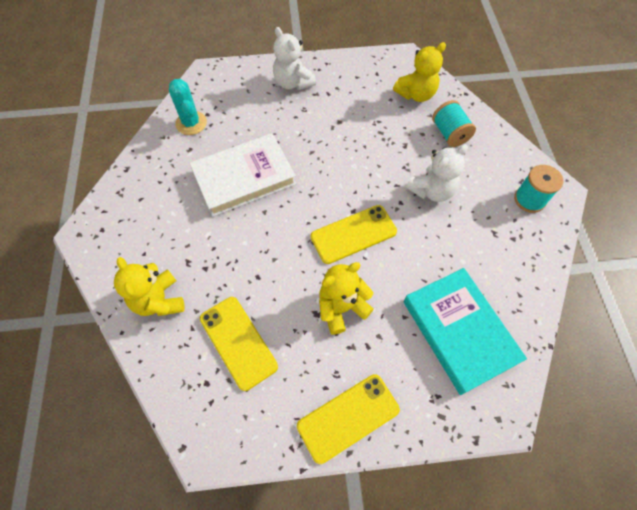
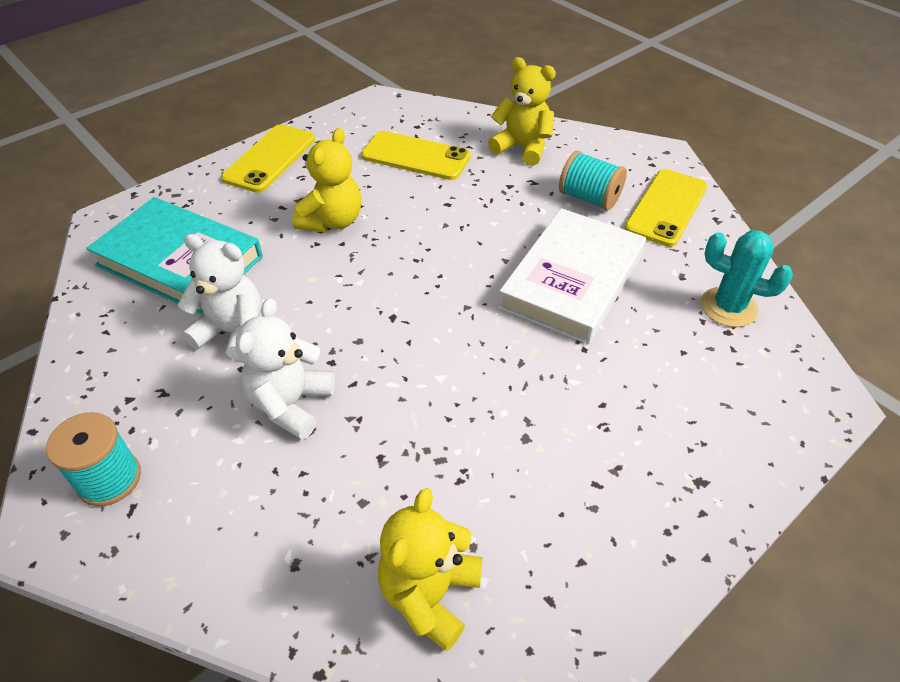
camera: 145 degrees right, 15 degrees down
(293, 83) = (676, 467): white teddy bear -> white teddy bear (233, 332)
(353, 234) = (371, 291): yellow phone -> yellow phone (666, 208)
(449, 133) = (309, 534): turquoise spool -> turquoise spool (589, 198)

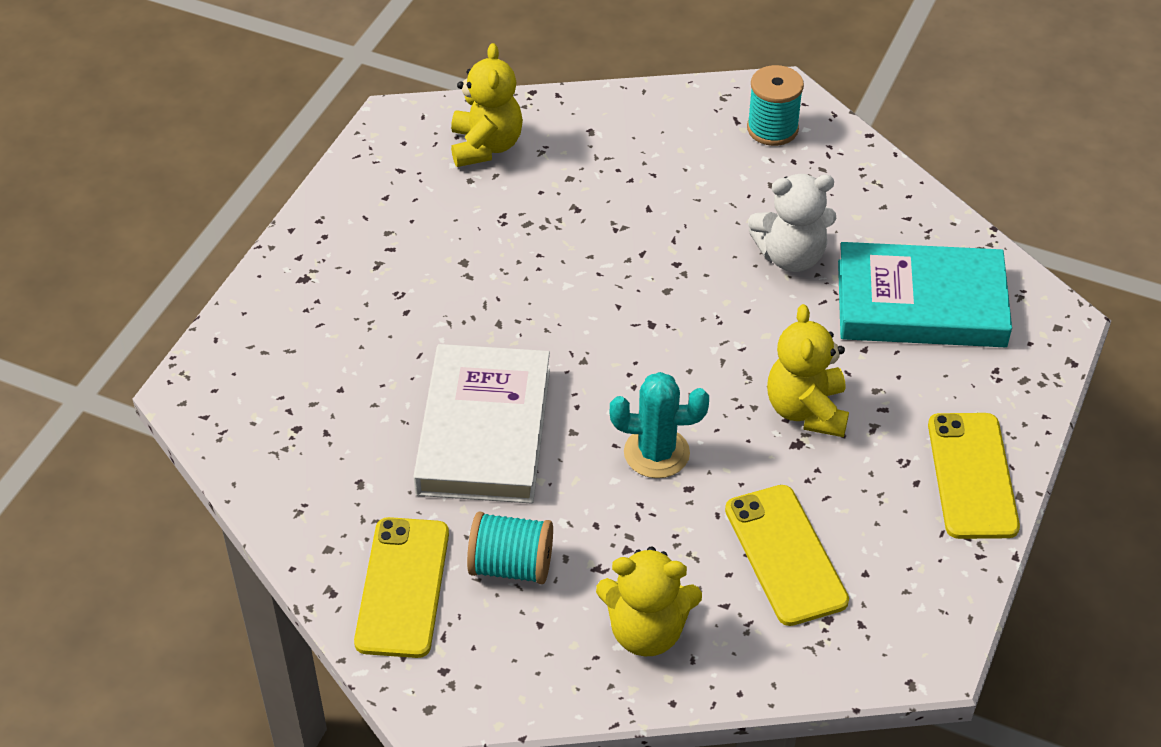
camera: 155 degrees right, 0 degrees up
(291, 404) = (682, 220): white teddy bear -> none
(416, 156) = (785, 555): yellow phone -> yellow phone turned 75 degrees clockwise
(728, 307) = (299, 458): turquoise cactus -> turquoise cactus (656, 453)

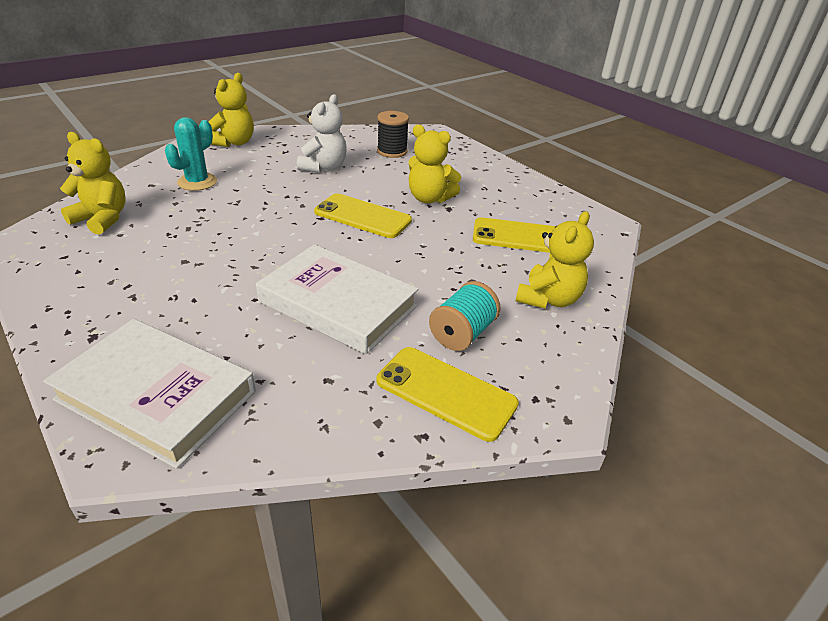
camera: 65 degrees left, 10 degrees down
(262, 372) = (156, 396): none -> white book
(656, 453) = (417, 249): turquoise cactus -> turquoise cactus (197, 182)
(772, 129) = (234, 142): turquoise spool -> yellow teddy bear
(921, 303) = (392, 151): turquoise book -> black spool
(972, 476) = (506, 176): yellow phone -> yellow phone (362, 216)

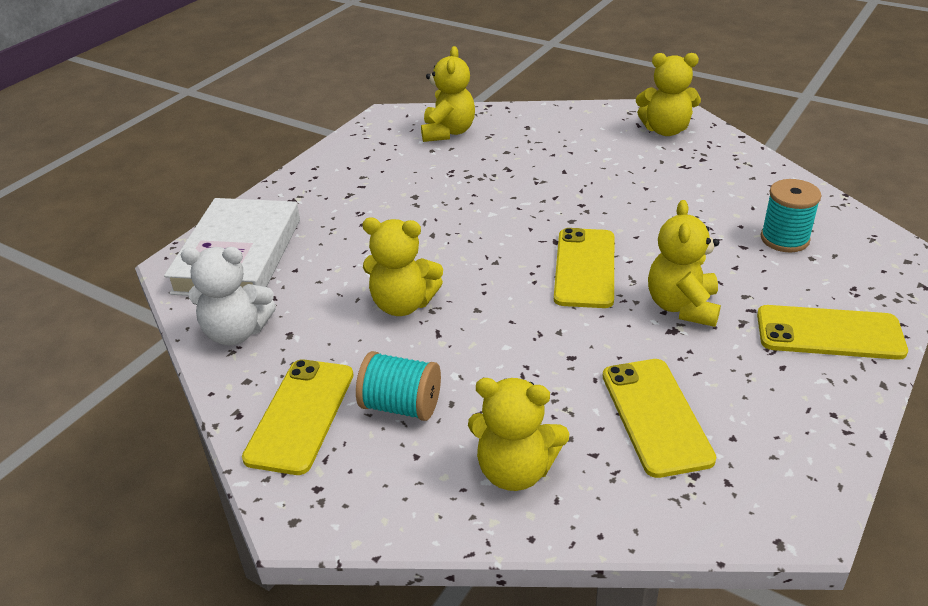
camera: 75 degrees right, 0 degrees up
(197, 182) = (556, 146): turquoise cactus -> none
(324, 167) = (675, 204): white teddy bear -> white teddy bear (236, 332)
(338, 304) = (403, 304): white book -> yellow teddy bear
(392, 151) = (784, 239): black spool -> turquoise spool
(481, 169) = (829, 333): none -> yellow phone

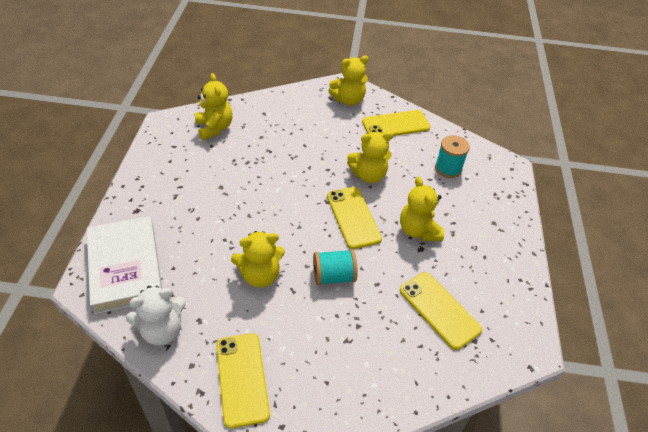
camera: 30 degrees left, 10 degrees up
(401, 406) = (299, 350): turquoise spool -> turquoise spool (333, 276)
(515, 470) = (386, 372): yellow teddy bear -> yellow teddy bear (368, 175)
(829, 333) = (496, 228): yellow phone -> yellow phone (396, 125)

